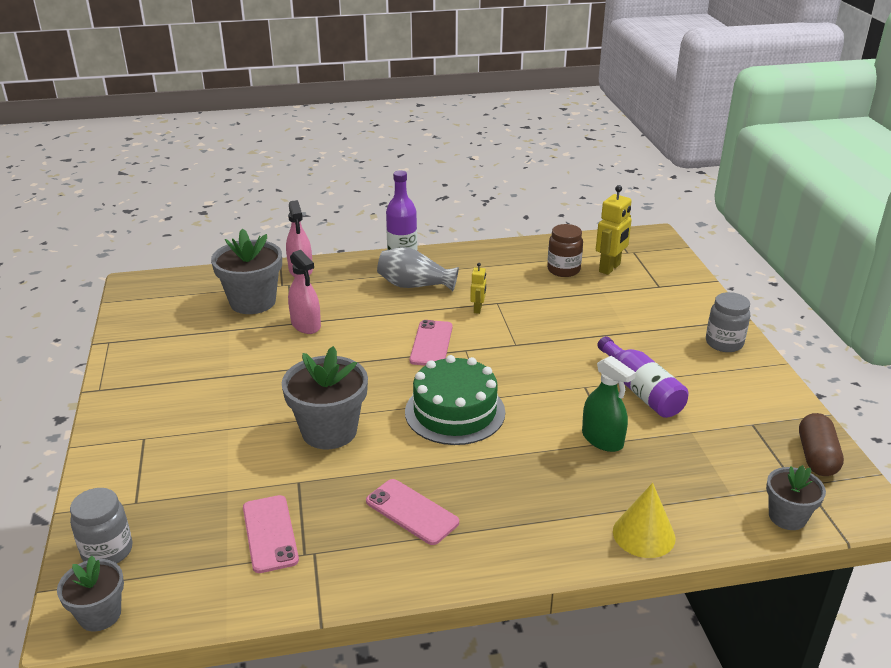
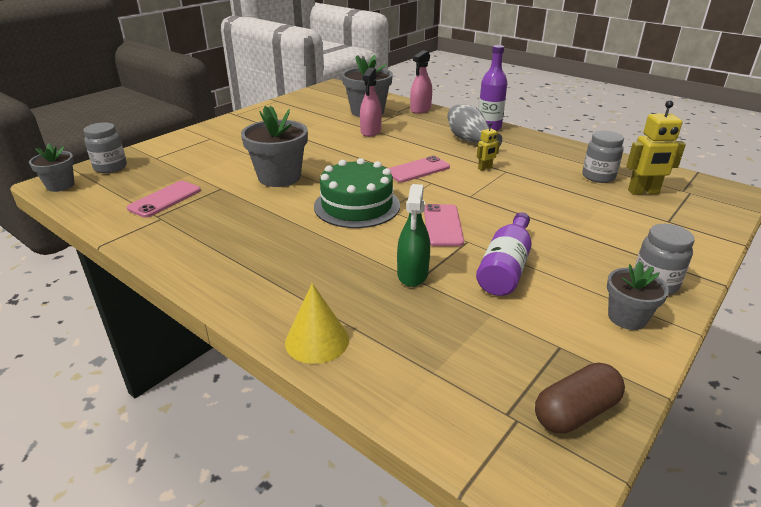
camera: 50 degrees right, 0 degrees up
(412, 512) = (232, 233): pink phone -> pink phone (443, 225)
(563, 270) = (598, 177): brown jar -> grey jar
(787, 517) = (446, 424): grey flower pot -> grey flower pot (627, 317)

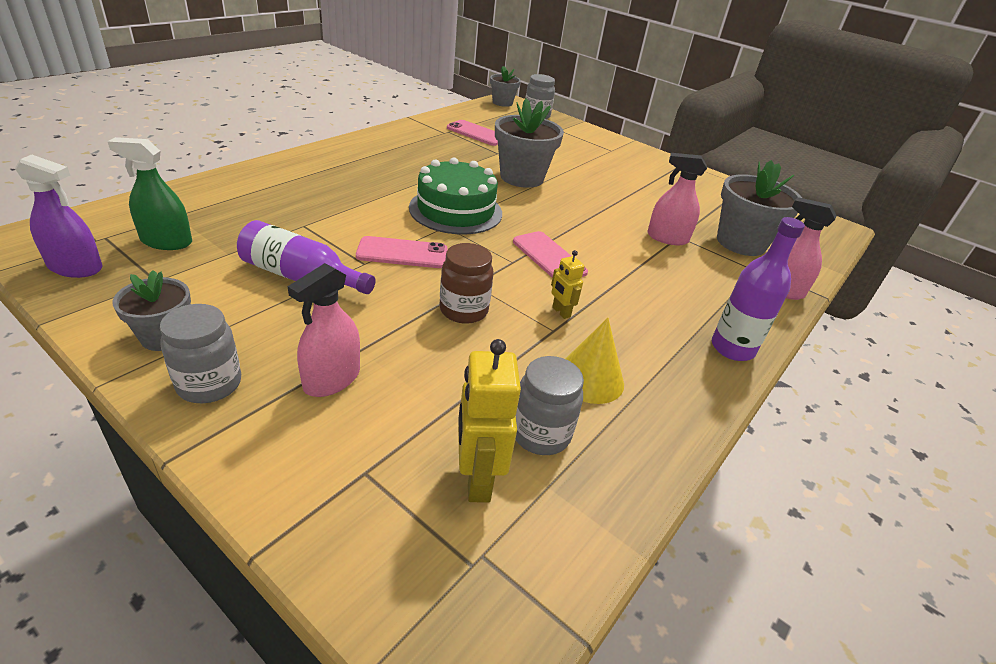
camera: 85 degrees right, 5 degrees up
(317, 340) = (246, 177): yellow cone -> yellow cone (590, 378)
(412, 274) = (314, 224): green spray bottle -> green spray bottle (166, 241)
(470, 141) = (663, 316): grey vase -> none
(505, 198) = (463, 310): none -> brown jar
(575, 412) = (75, 267): brown capsule -> purple spray bottle
(610, 238) = (332, 379): none -> pink spray bottle

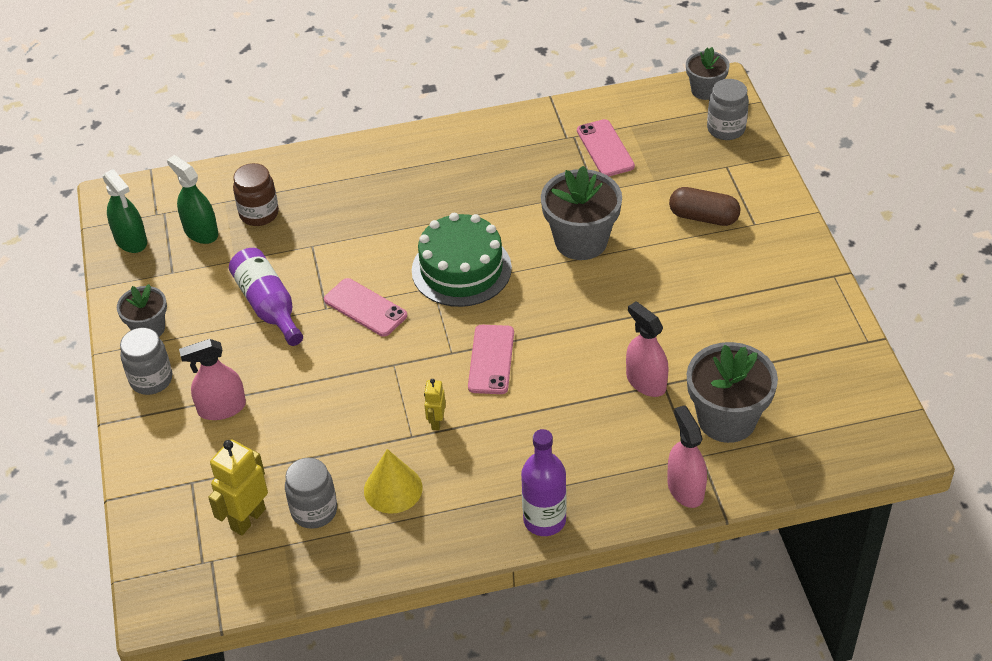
camera: 45 degrees right, 10 degrees up
(75, 267) = (131, 240): purple spray bottle -> green spray bottle
(463, 310) = (360, 388): brown jar -> brown jar (259, 214)
(579, 152) = (703, 217): none -> brown capsule

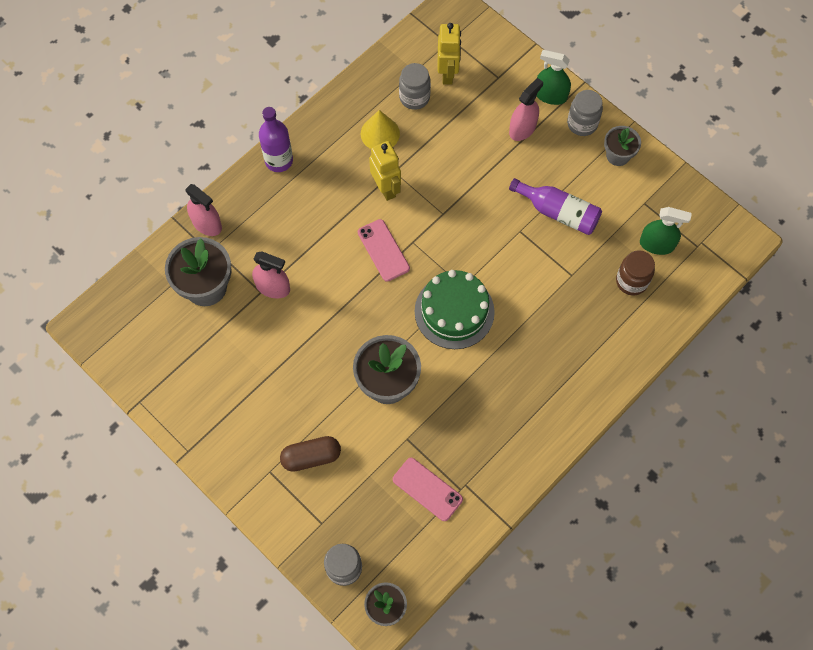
camera: 145 degrees right, 20 degrees up
(131, 240) = (696, 212): green spray bottle -> green spray bottle (550, 95)
(365, 308) = (494, 245): pink phone -> none
(436, 422) = (386, 188): yellow robot -> yellow robot, size x1.82

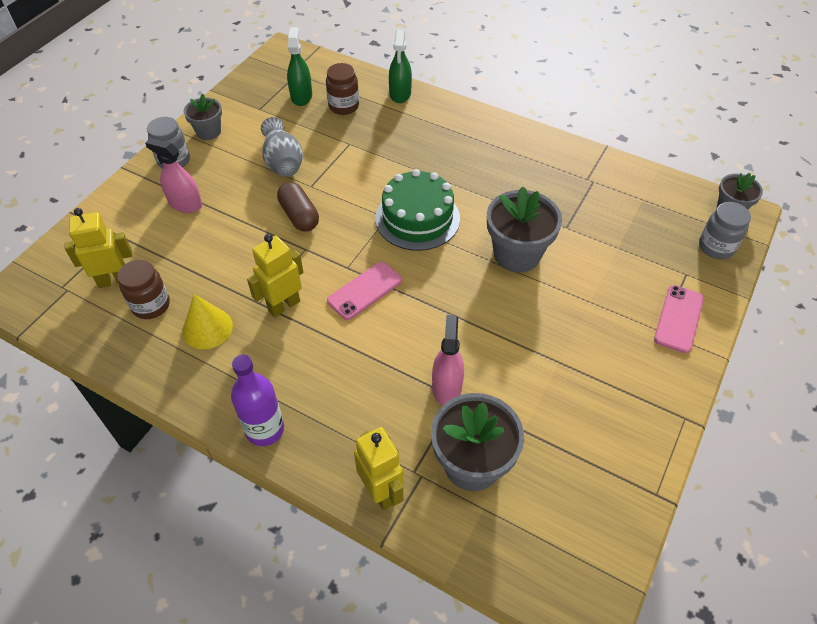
camera: 105 degrees left, 15 degrees down
(207, 224) = (381, 491): pink spray bottle -> yellow robot
(311, 457) = (626, 299): brown capsule -> brown capsule (299, 215)
(414, 97) = (151, 305): grey jar -> brown jar
(427, 489) = (607, 203): pink phone -> pink phone (679, 319)
(550, 95) = (140, 189): green spray bottle -> green spray bottle (400, 94)
(558, 212) = (283, 162): purple bottle -> grey vase

